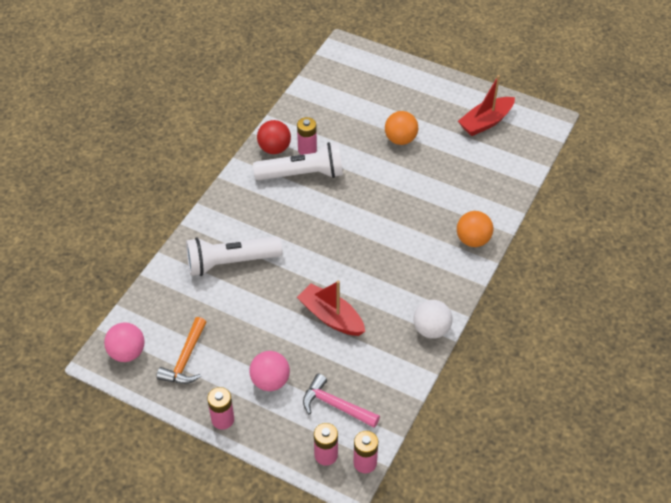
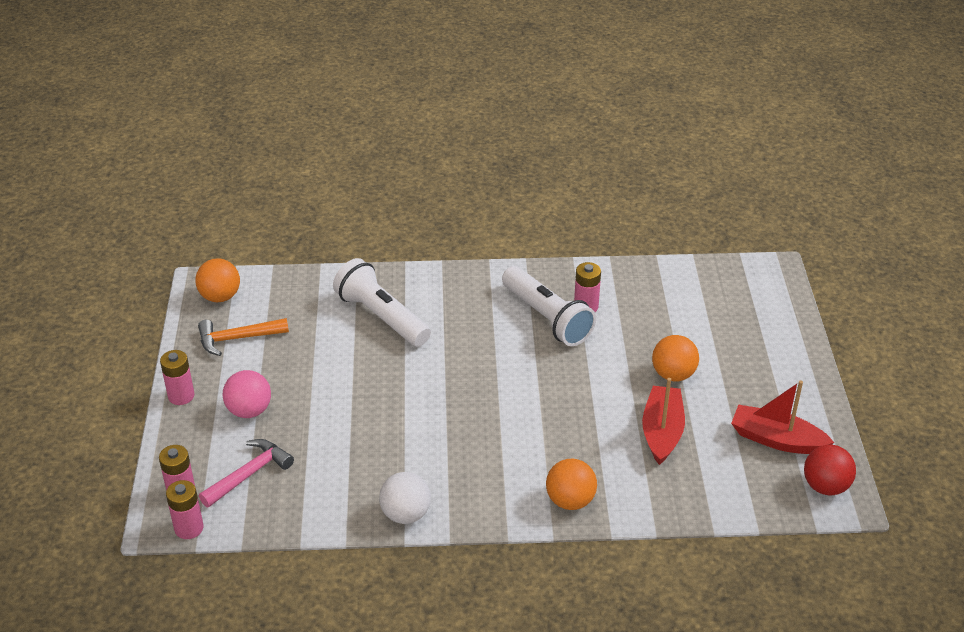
camera: 60 degrees right, 10 degrees down
(127, 352) = (220, 296): pink ball -> orange ball
(274, 148) = (565, 282): red ball -> red ball (825, 486)
(331, 317) = (364, 423): red boat -> red boat (662, 432)
(335, 405) = (249, 474): pink hammer -> pink hammer turned 45 degrees clockwise

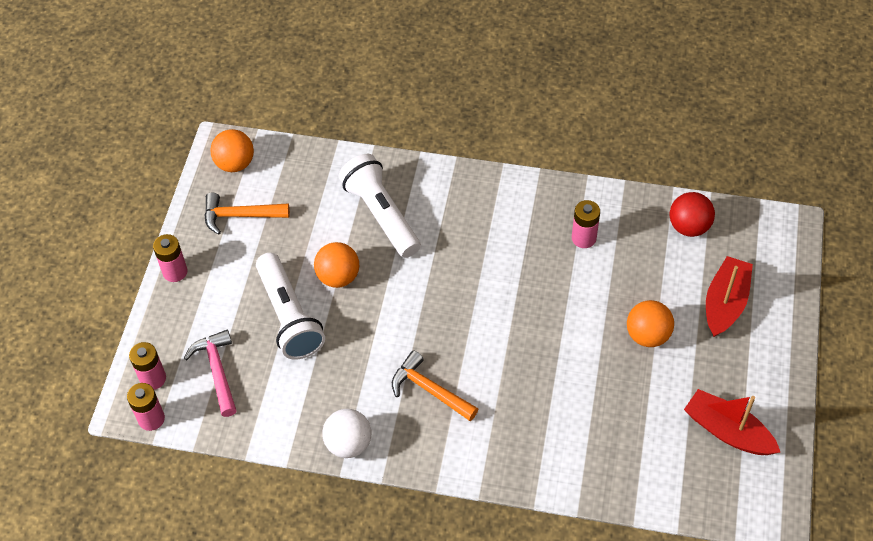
camera: 15 degrees right, 15 degrees up
(249, 410) = (233, 300): pink ball -> none
(249, 474) = (217, 371): pink hammer -> pink hammer turned 75 degrees counterclockwise
(475, 454) = (430, 390): none -> orange hammer
(547, 318) = (541, 244): white flashlight -> white flashlight (289, 316)
(570, 500) = (505, 460): orange ball -> orange ball (338, 277)
(662, 432) = (616, 400): red boat -> red boat (725, 303)
(825, 486) = (759, 494): red ball -> red ball (689, 227)

